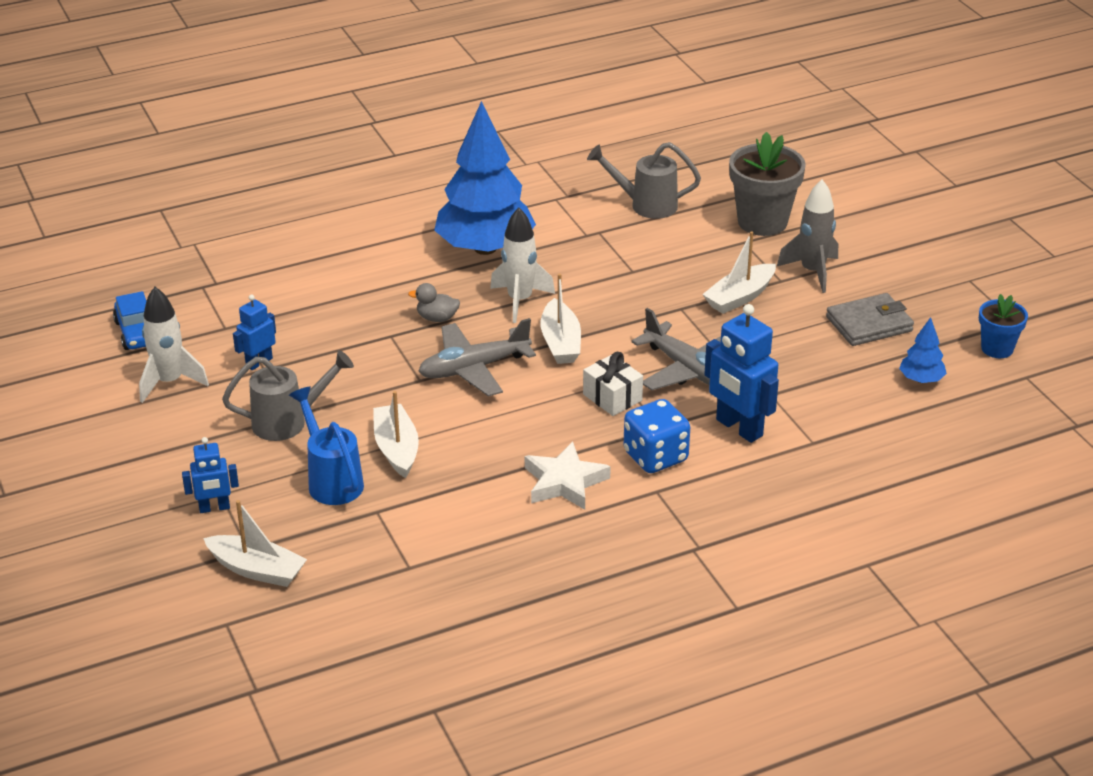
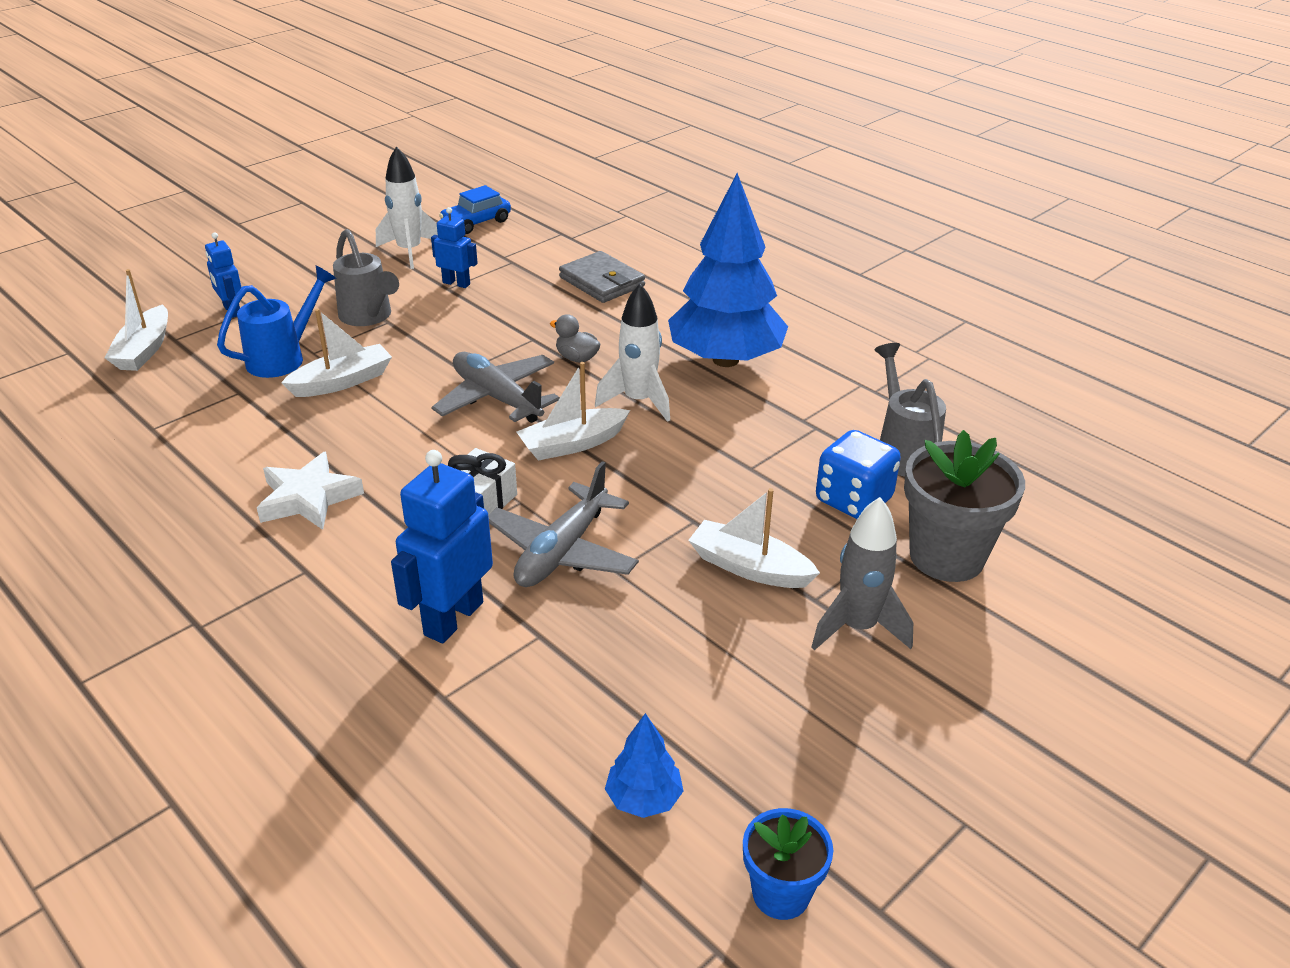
camera: 70 degrees right, 0 degrees up
(437, 318) = (577, 358): grey duck -> grey duck turned 45 degrees counterclockwise
(655, 457) = (372, 557): blue dice -> blue dice (853, 500)
(869, 324) = (760, 712): grey wallet -> grey wallet (602, 282)

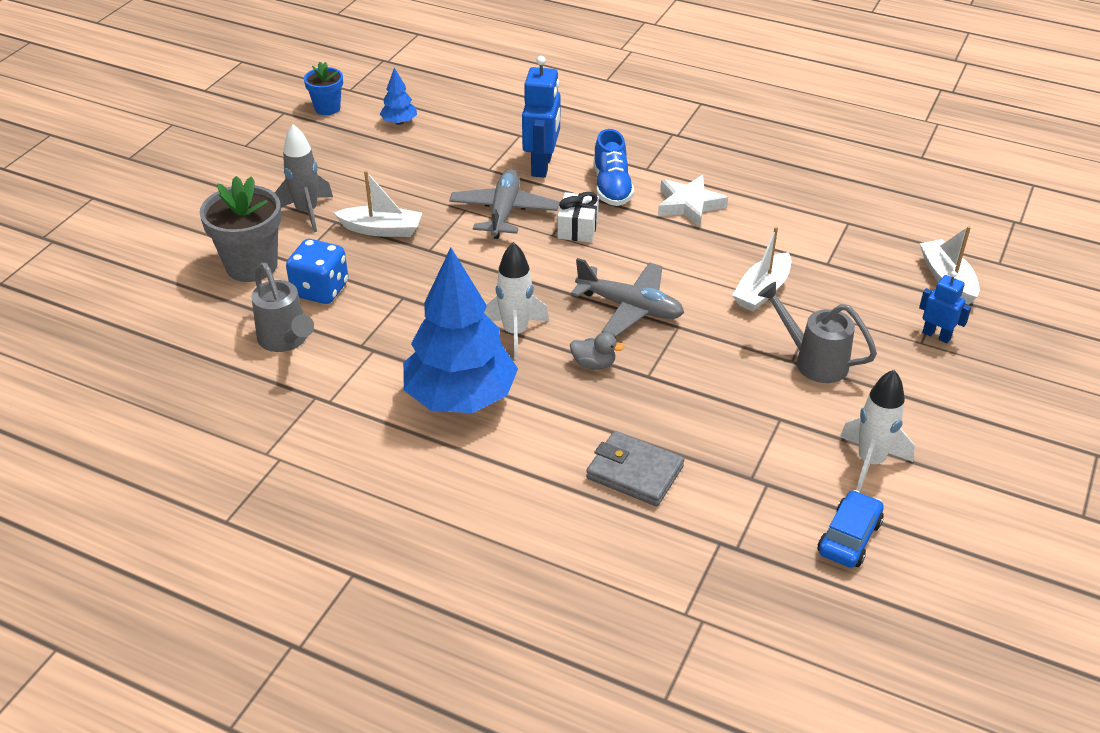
camera: 160 degrees right, 5 degrees up
(284, 357) = (832, 300): blue watering can -> none
(382, 552) = (612, 187): none -> blue shoe
(456, 283) = (777, 427): blue robot -> none
(572, 444) = (544, 283): white boat -> none

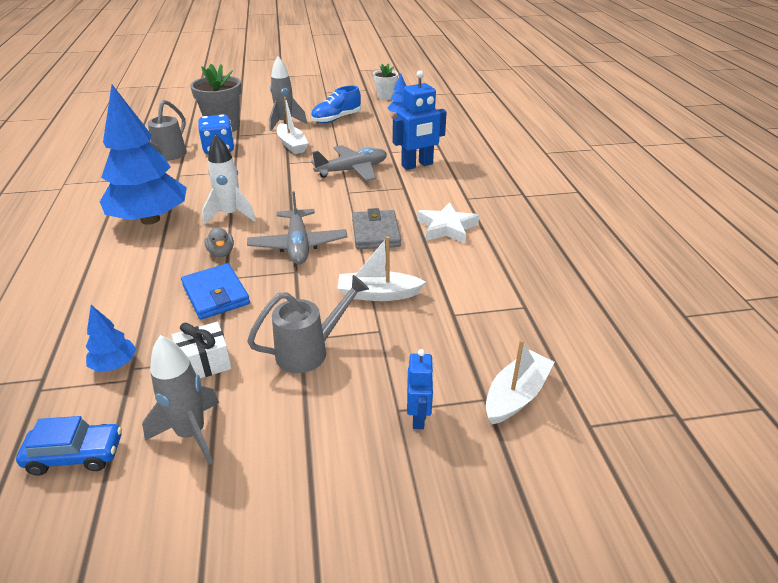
camera: 55 degrees right, 5 degrees down
(327, 108) = (385, 96): blue flower pot -> white flower pot
(578, 228) = (365, 198): white gift -> white gift (205, 363)
(612, 187) = (427, 194): blue shoe -> blue shoe (336, 119)
(634, 472) = (109, 309): grey wallet -> grey wallet (375, 233)
(673, 391) = (216, 295): none -> blue wallet
(737, 488) = (114, 365): none -> blue tree
(813, 361) = (310, 351): grey watering can -> grey watering can turned 60 degrees clockwise
(870, 462) = (191, 434): white rocket -> grey rocket

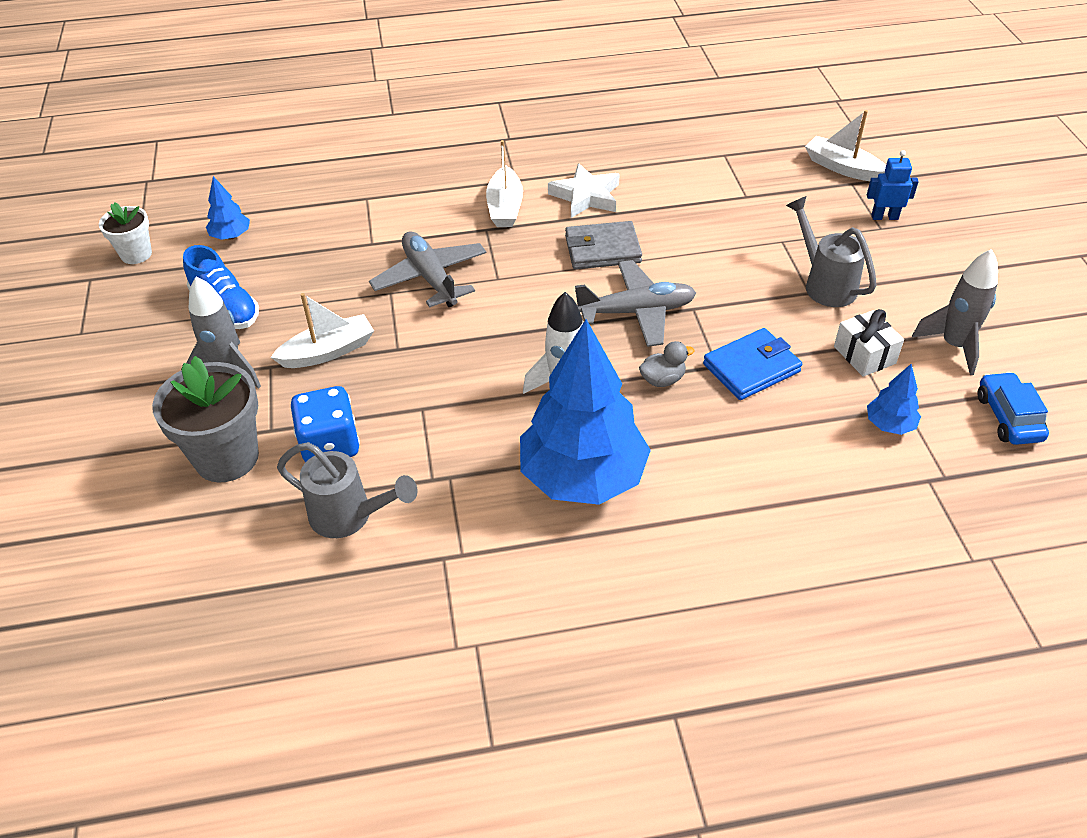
camera: 90 degrees left, 10 degrees up
(378, 294) = (724, 244): white boat -> white boat (505, 207)
(417, 165) = (419, 218): blue robot -> none

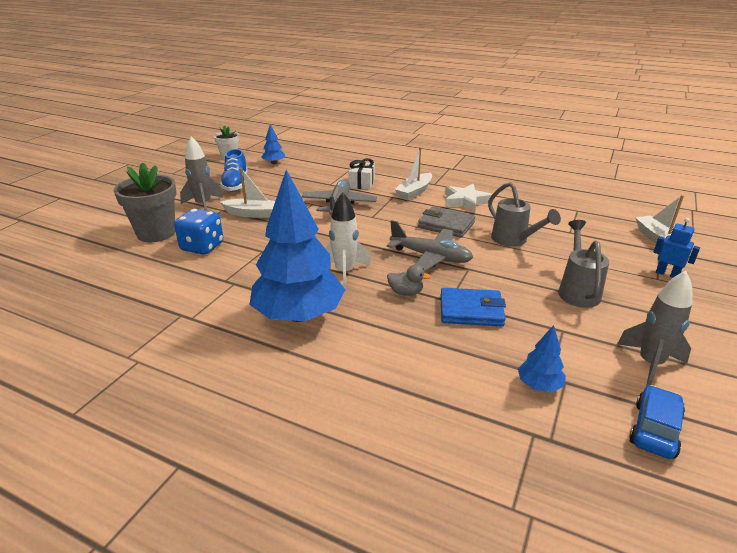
camera: 35 degrees right, 15 degrees down
(350, 517) = (168, 277): grey watering can -> grey watering can (514, 241)
(864, 355) = (565, 338): white gift -> white gift (361, 183)

